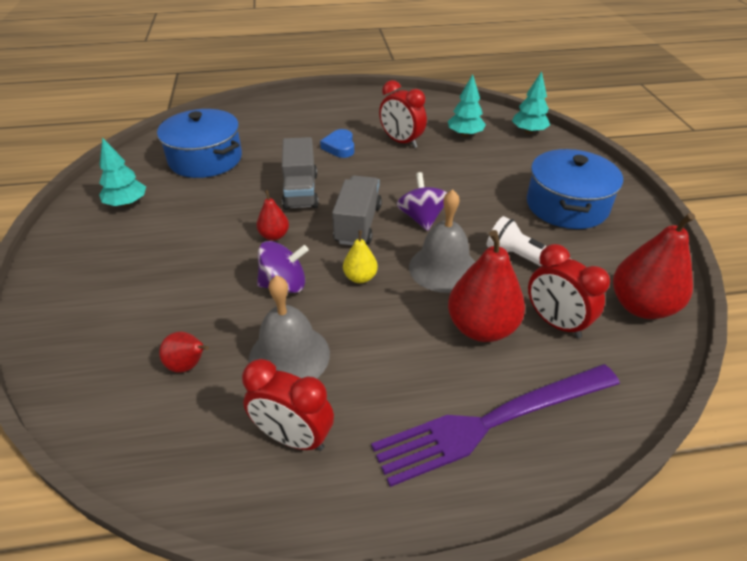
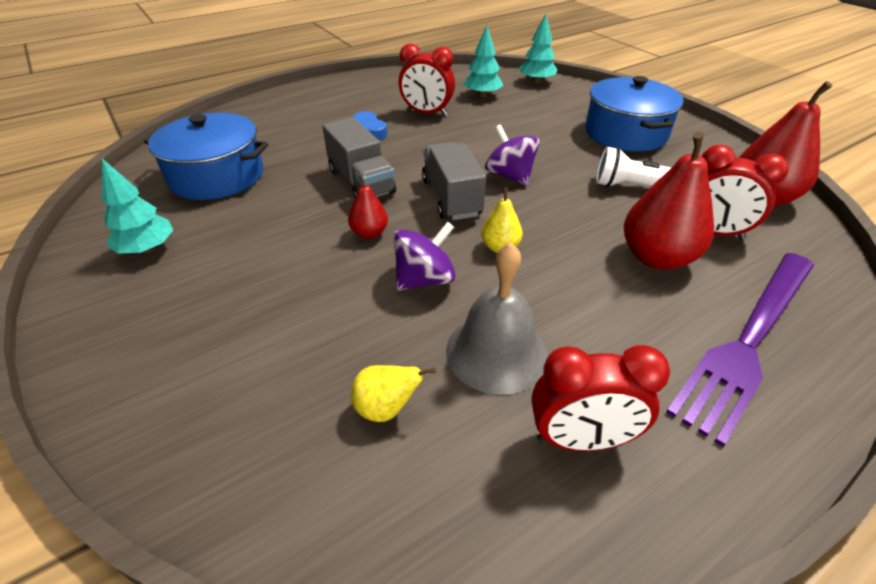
camera: 25 degrees left, 0 degrees up
(188, 365) = (386, 408): red pear -> yellow pear
(443, 268) = (571, 215): grey bell -> none

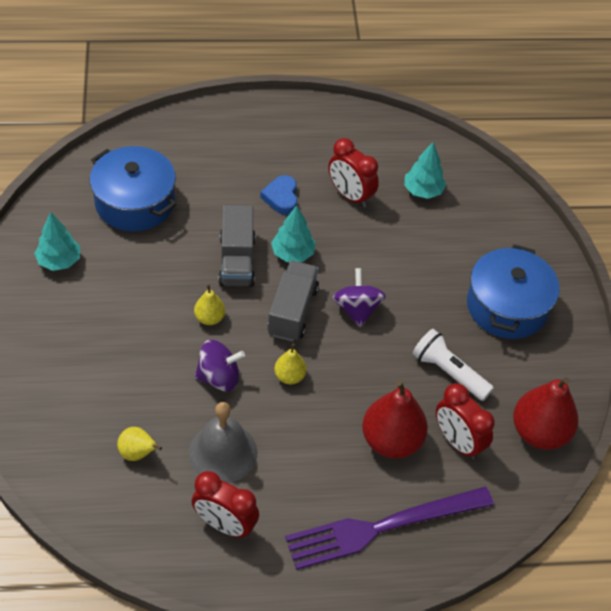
camera: 25 degrees right, 10 degrees up
(369, 233) = (209, 318): red pear -> yellow pear
(536, 81) = (495, 193): turquoise tree -> turquoise tree (292, 254)

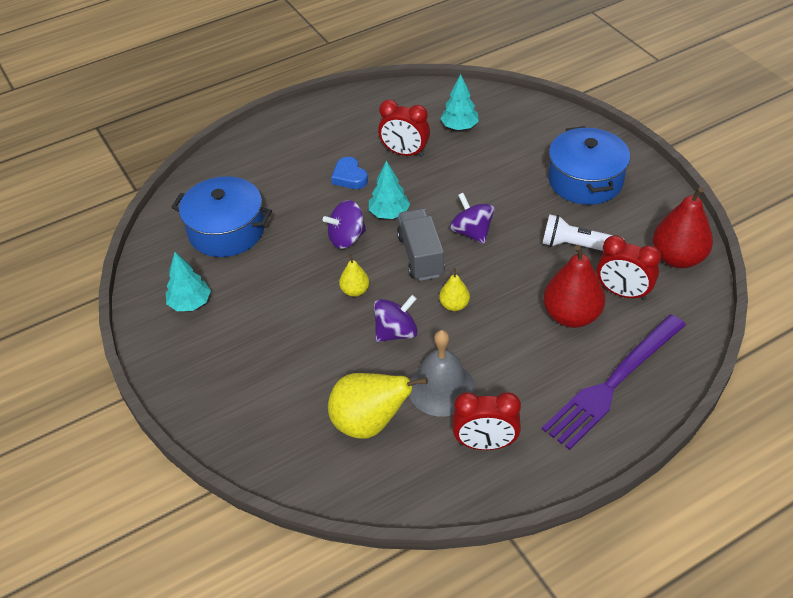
camera: 20 degrees left, 5 degrees down
(137, 453) = (369, 423): yellow pear -> yellow pear, size x1.94
(237, 261) = (346, 238): grey truck -> purple spinning top

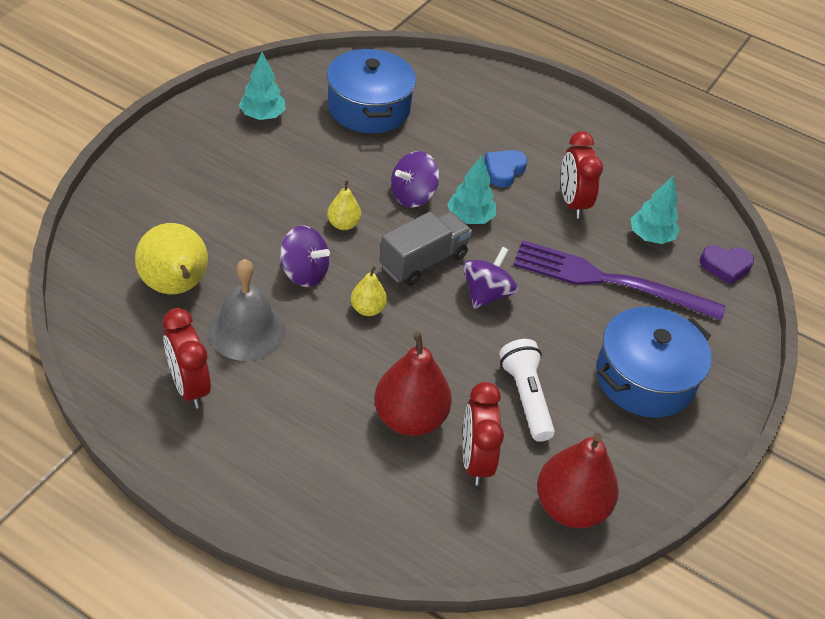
camera: 55 degrees right, 0 degrees up
(346, 238) = (413, 196): purple spinning top -> purple spinning top turned 75 degrees counterclockwise
(505, 103) = (725, 266): none -> purple heart
(613, 383) = (327, 483): purple fork -> purple fork (609, 281)

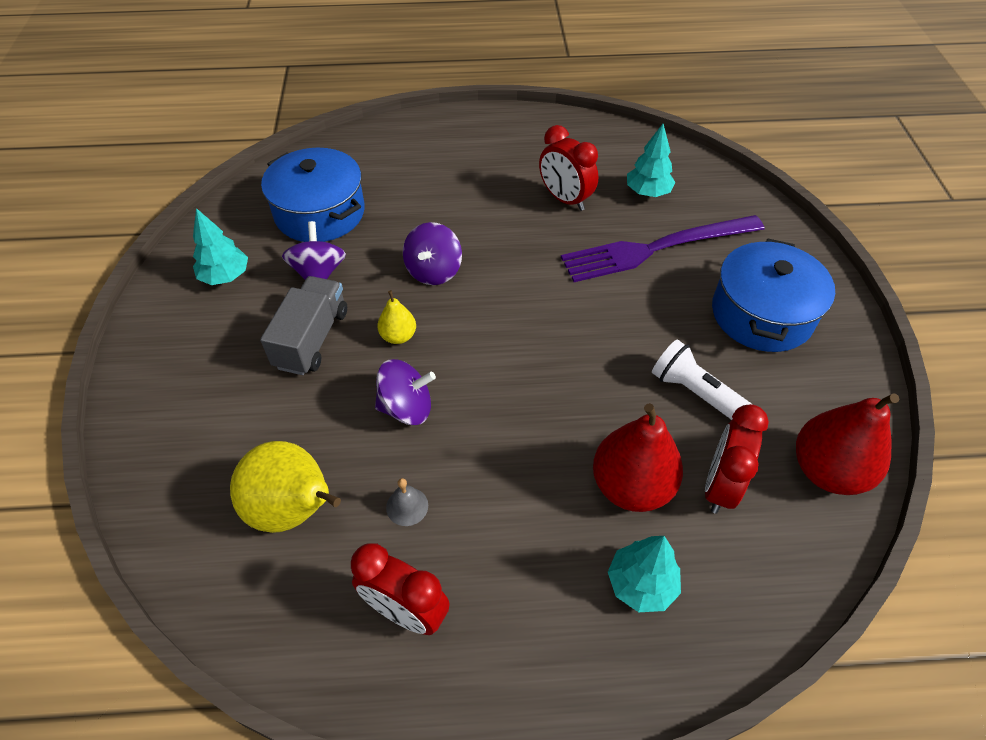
camera: 30 degrees left, 5 degrees up
(247, 331) = (407, 506): grey bell -> grey bell, size x0.46
(368, 309) = (496, 404): yellow pear -> none
(423, 261) = (499, 326): grey truck -> grey truck (312, 339)
(470, 218) = (499, 261): turquoise tree -> turquoise tree (641, 584)
(475, 461) = (720, 486): red clock -> red clock turned 60 degrees clockwise
(486, 294) = (578, 322): purple spinning top -> purple spinning top (319, 273)
(504, 170) = (486, 203): blue heart -> none
(725, 266) = (720, 184): purple heart -> none

